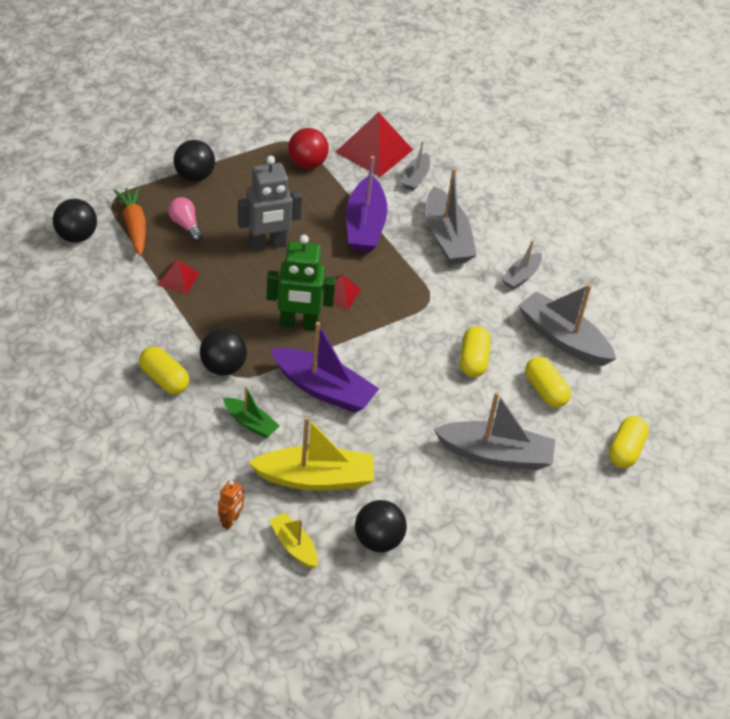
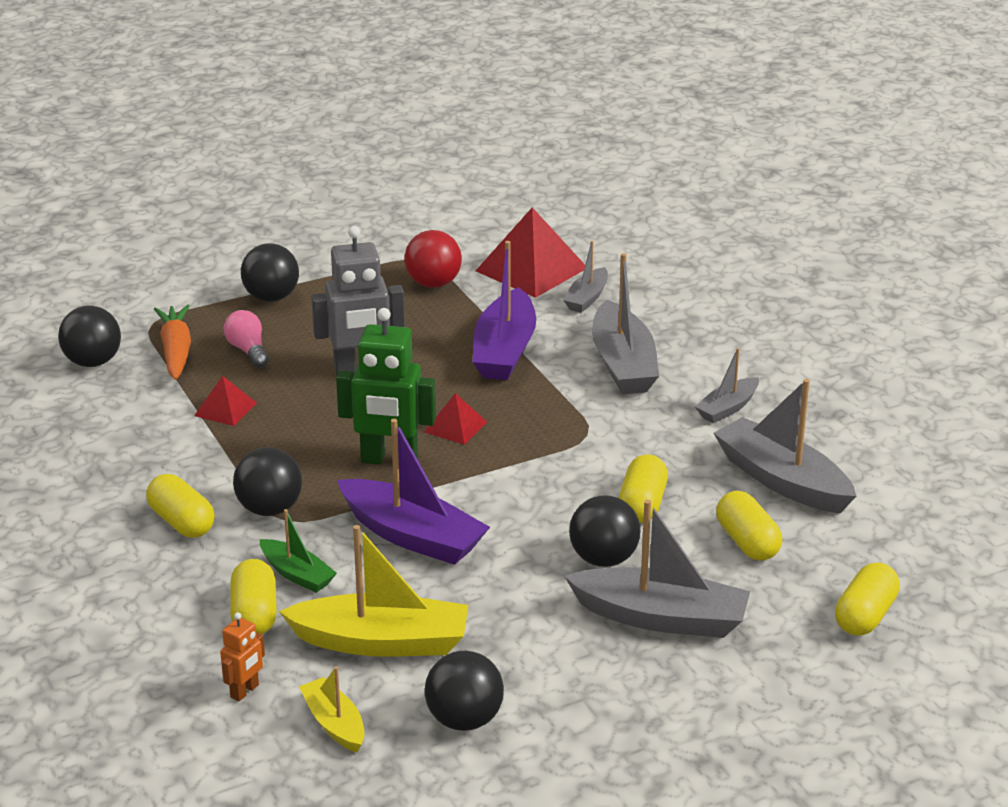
camera: 10 degrees right, 15 degrees down
(227, 457) = (254, 614): none -> yellow capsule
(453, 406) = (603, 559): none -> black ball

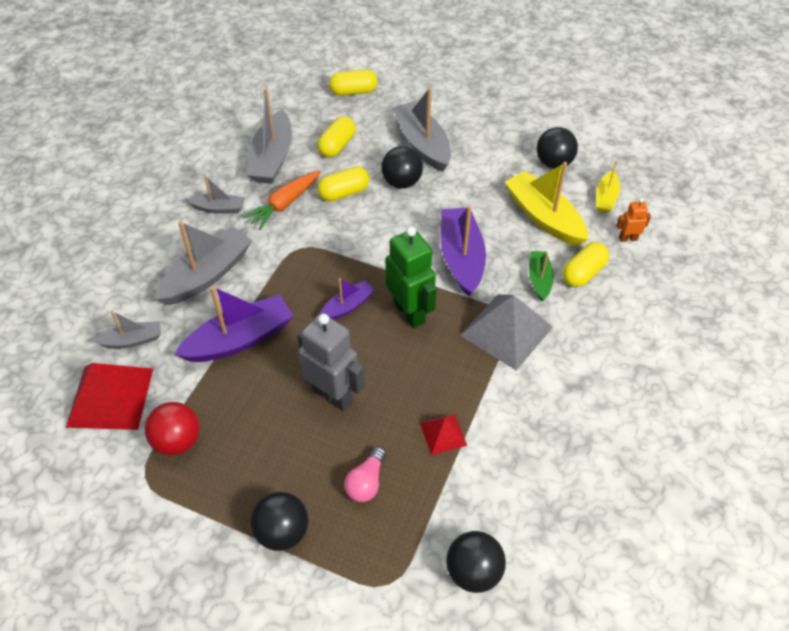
camera: 130 degrees left, 20 degrees up
(176, 351) = (409, 528): orange carrot -> orange carrot (284, 204)
(182, 522) = (560, 360): yellow capsule -> none
(269, 509) = (506, 331): black ball -> grey pyramid
(455, 427) = (347, 306): red pyramid -> purple boat

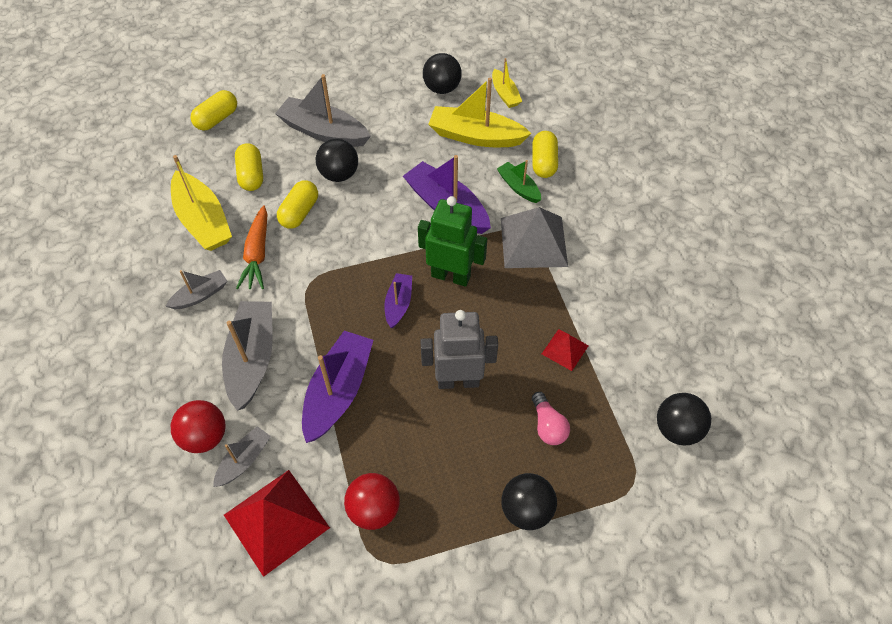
camera: 40 degrees left, 5 degrees up
(126, 306) = (205, 437): none -> red ball
(272, 158) = (203, 221): grey boat -> yellow boat
(627, 238) = (548, 117): orange robot -> none

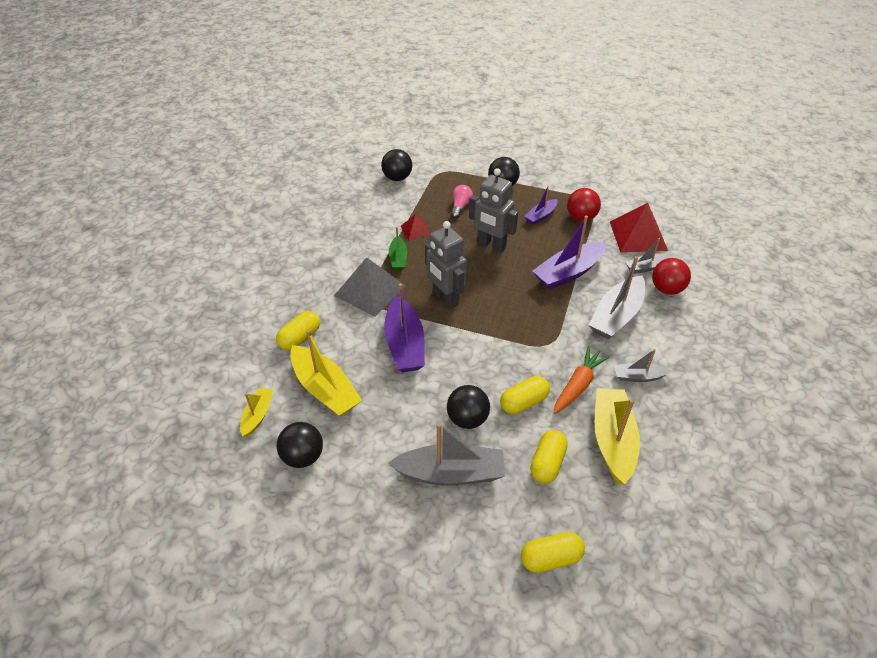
camera: 145 degrees left, 10 degrees down
(323, 132) = (451, 473): grey boat -> grey boat turned 60 degrees counterclockwise
(398, 304) = (494, 299): purple boat -> purple boat (540, 216)
(451, 276) = (445, 298): green robot -> grey robot
(518, 187) = (338, 330): green boat -> green boat (398, 258)

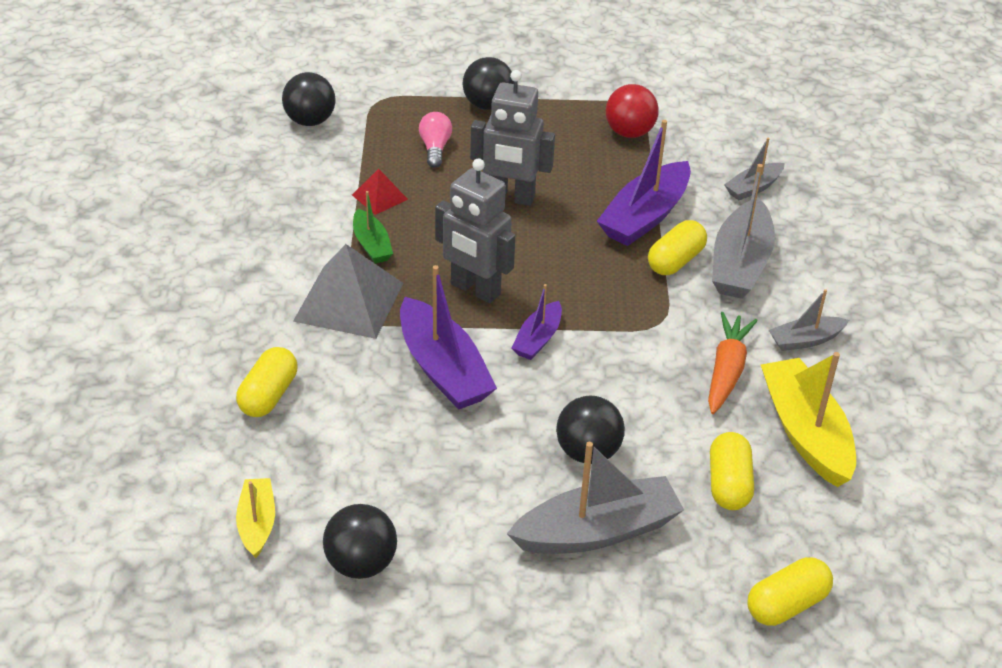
camera: 20 degrees left, 5 degrees down
(325, 389) = (348, 461): yellow boat -> none
(524, 402) = (659, 411): yellow capsule -> yellow capsule (675, 261)
(540, 216) = (567, 141): purple boat -> purple boat (538, 339)
(638, 235) = (724, 144): red pyramid -> none
(666, 289) = (795, 212): red ball -> none

